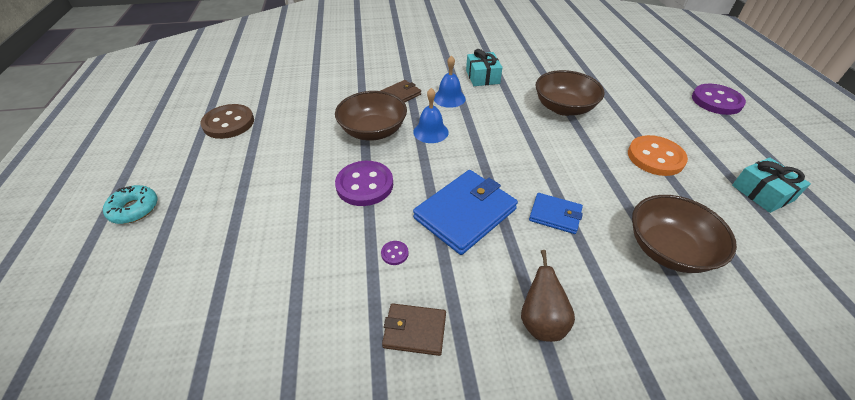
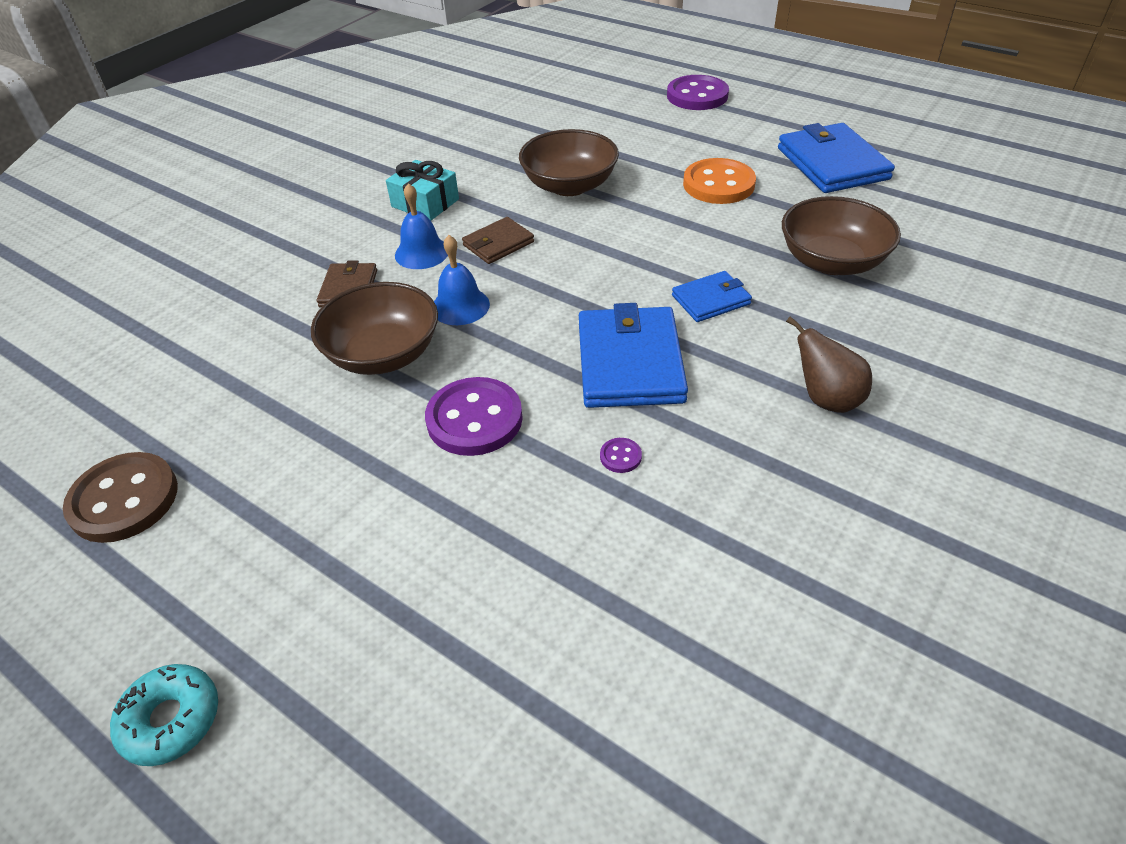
camera: 45 degrees left, 0 degrees up
(415, 330) = (744, 502): brown wallet -> brown wallet (498, 243)
(762, 193) = (832, 163): turquoise gift -> blue wallet

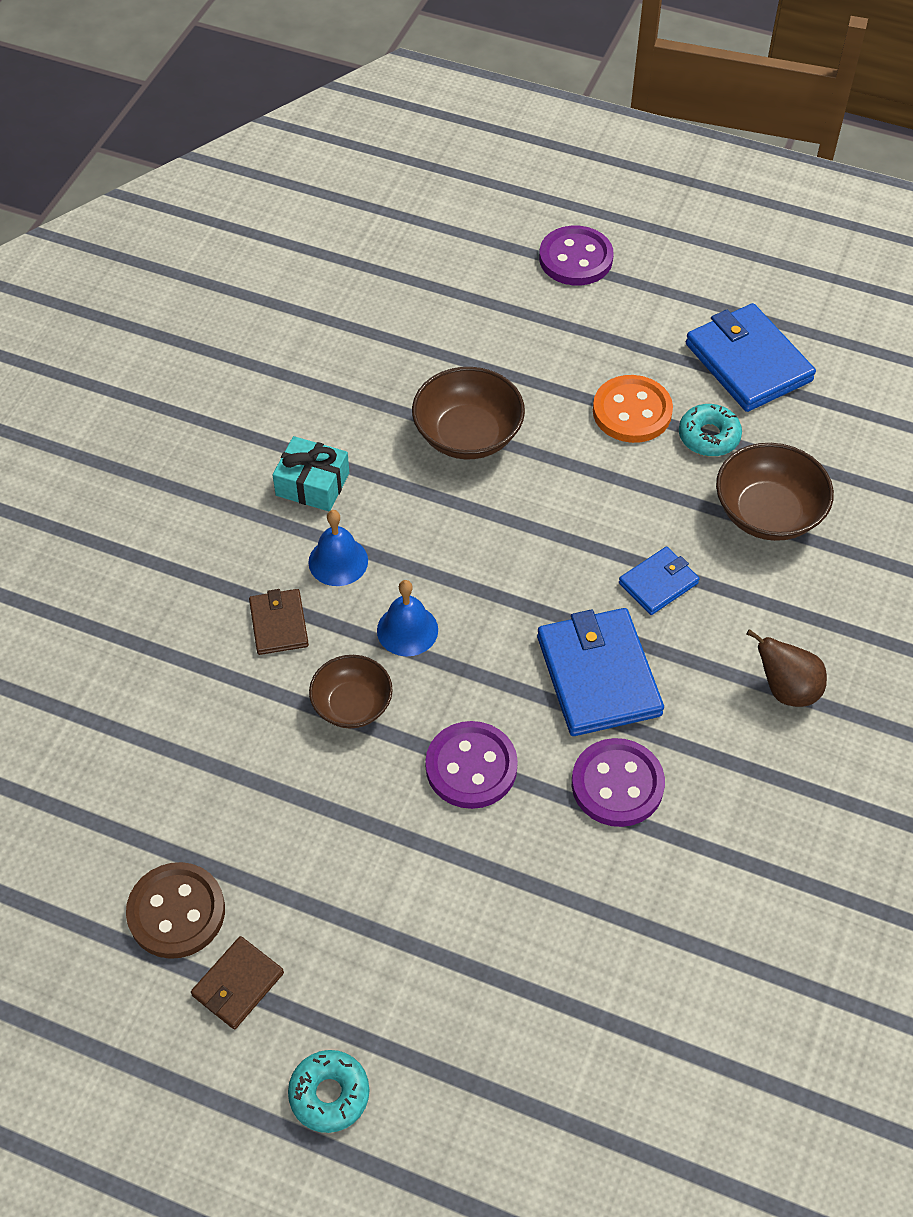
camera: 15 degrees left, 10 degrees up
(383, 354) = (352, 704): brown bowl -> brown bowl, size x0.66
(498, 243) = (417, 536): brown wallet -> brown wallet (238, 984)
(620, 456) = (617, 784): purple button -> purple button, size x2.42
(785, 206) = (709, 436): none -> turquoise donut

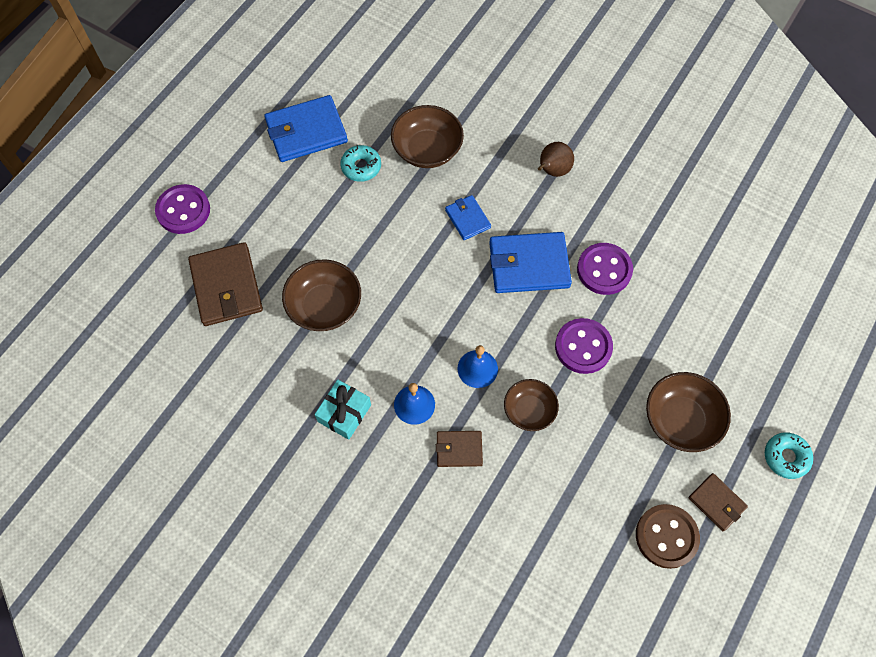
camera: 80 degrees left, 10 degrees up
(370, 921) = (680, 420): none -> brown bowl
(473, 325) = (226, 286): none -> brown wallet
(632, 411) = (330, 205): orange button -> none

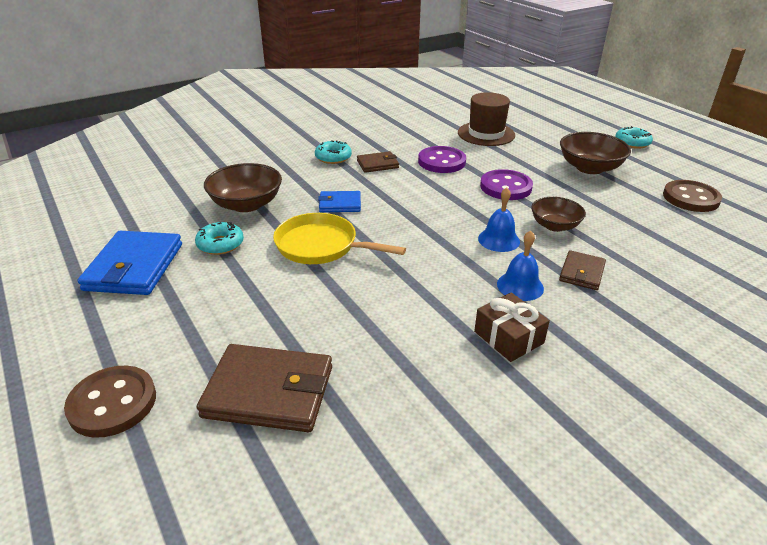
camera: 65 degrees left, 30 degrees down
(183, 210) = (112, 403): purple button -> brown button
(325, 306) = (363, 314): brown bowl -> none
(344, 413) = (508, 337): turquoise gift -> brown gift
(395, 237) = (321, 246): none -> yellow pan
(529, 265) = (411, 189): blue wallet -> none
(552, 171) = (333, 157): brown pear -> turquoise donut
(704, 290) = (486, 134): none -> brown hat
(716, 502) = (664, 173): brown wallet -> brown wallet (377, 164)

